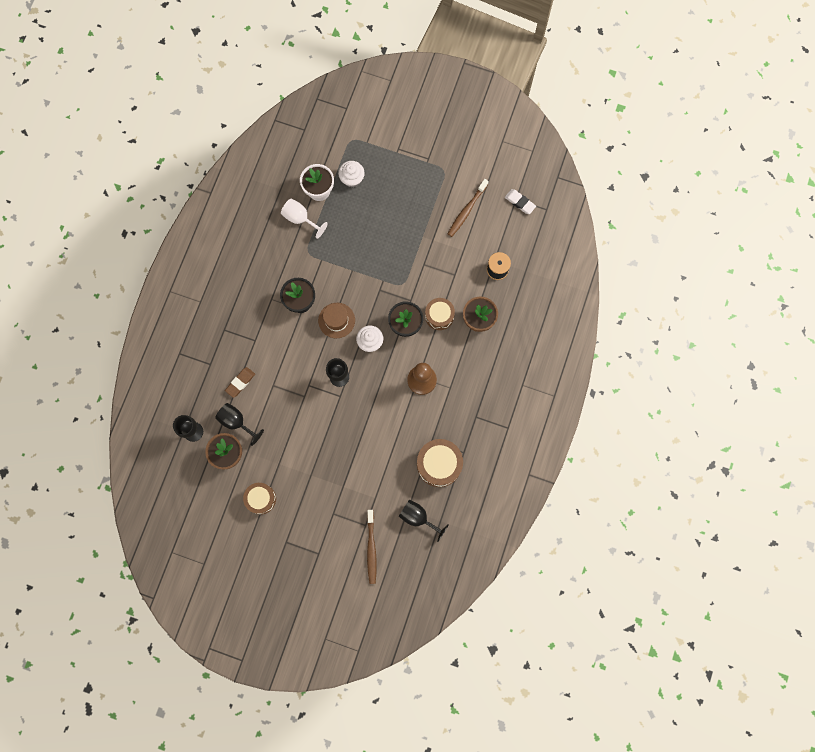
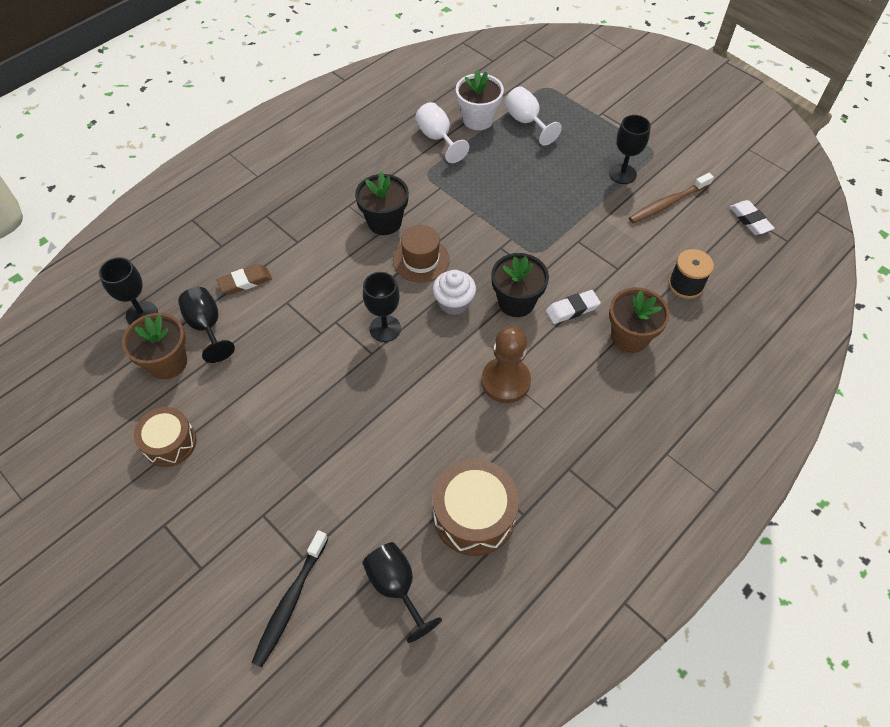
camera: 25 degrees right, 20 degrees down
(352, 179) = (526, 122): white cupcake -> white goblet
(371, 548) = (290, 602): brown toothbrush -> black toothbrush
(430, 198) = (622, 174): none -> black goblet
(439, 316) = (572, 309): brown drum -> white eraser

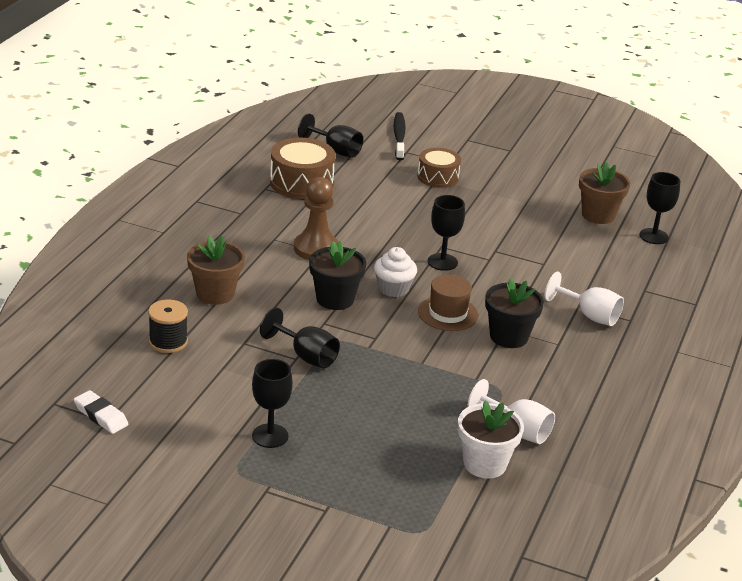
camera: 155 degrees right, 25 degrees down
(170, 443) = (547, 180): brown drum -> brown drum (438, 177)
(207, 327) = (592, 238): black goblet -> black goblet (306, 356)
(245, 282) = (593, 270): brown eraser -> none
(526, 122) = (420, 474): white goblet -> white goblet (589, 315)
(572, 309) = (278, 303): white eraser -> none
(667, 203) = (205, 414): brown toothbrush -> none

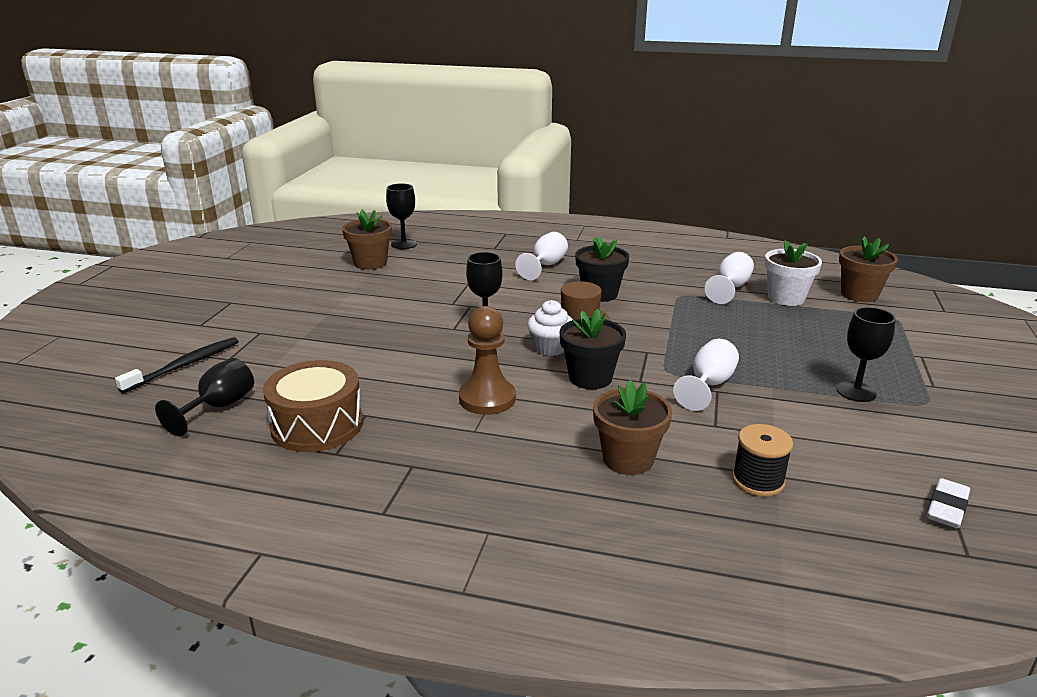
camera: 95 degrees left, 5 degrees down
(306, 356) = (708, 385): black goblet -> white goblet
(399, 137) = (185, 365): black toothbrush -> black toothbrush turned 135 degrees clockwise
(438, 177) = (297, 337): brown drum -> none
(488, 528) = (859, 294): none -> brown flower pot

